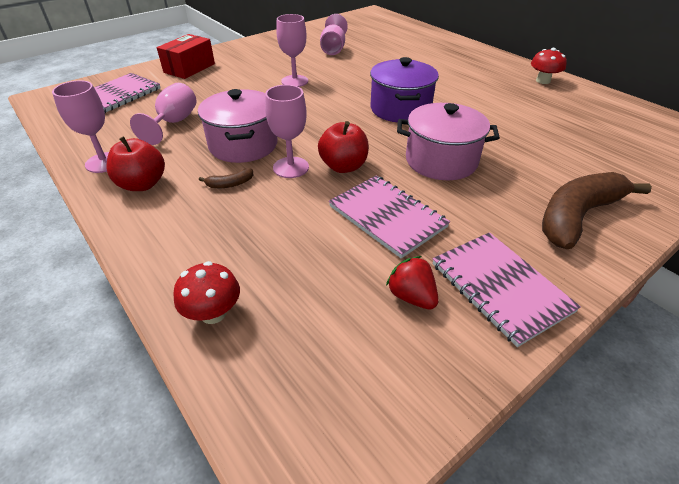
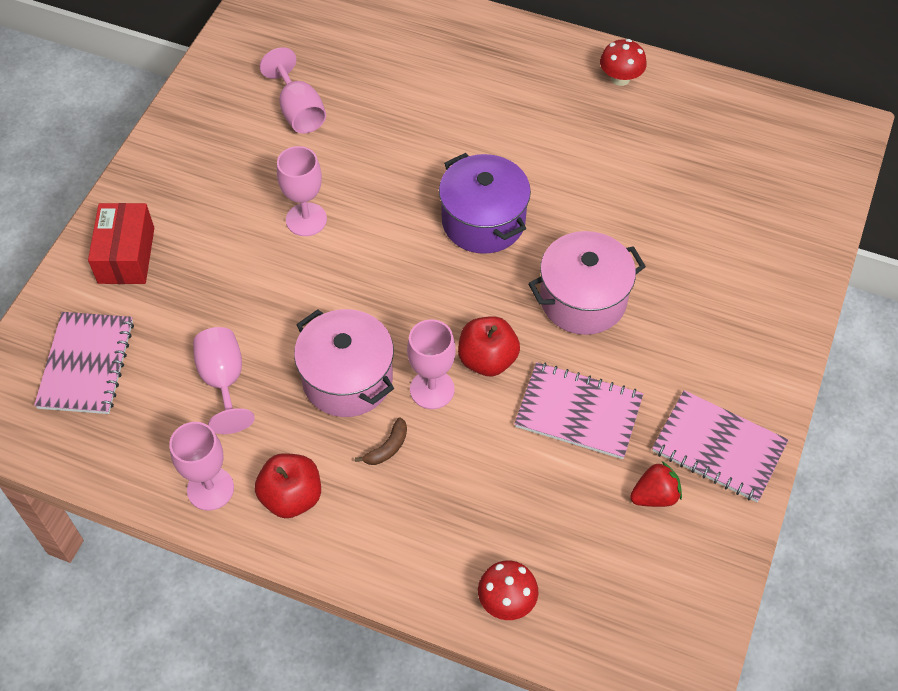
camera: 30 degrees left, 15 degrees up
(411, 296) = (654, 495): red strawberry -> red strawberry turned 135 degrees clockwise
(577, 216) = (747, 323): brown banana -> none

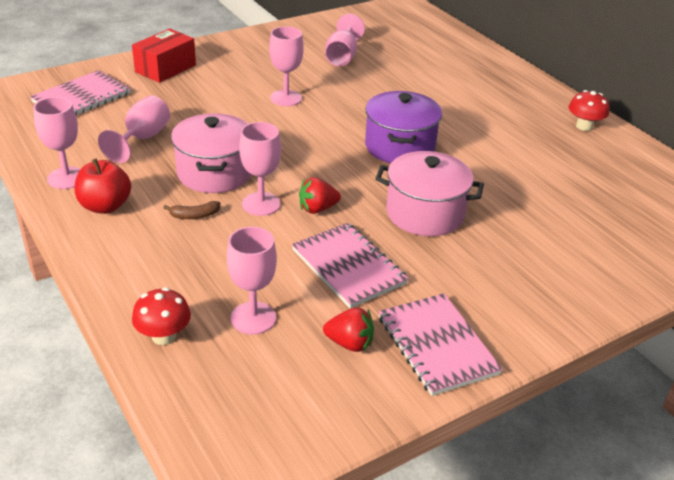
camera: 35 degrees right, 20 degrees down
(487, 359) = (317, 209): red apple -> red strawberry
(557, 527) = (253, 318): none -> pink goblet

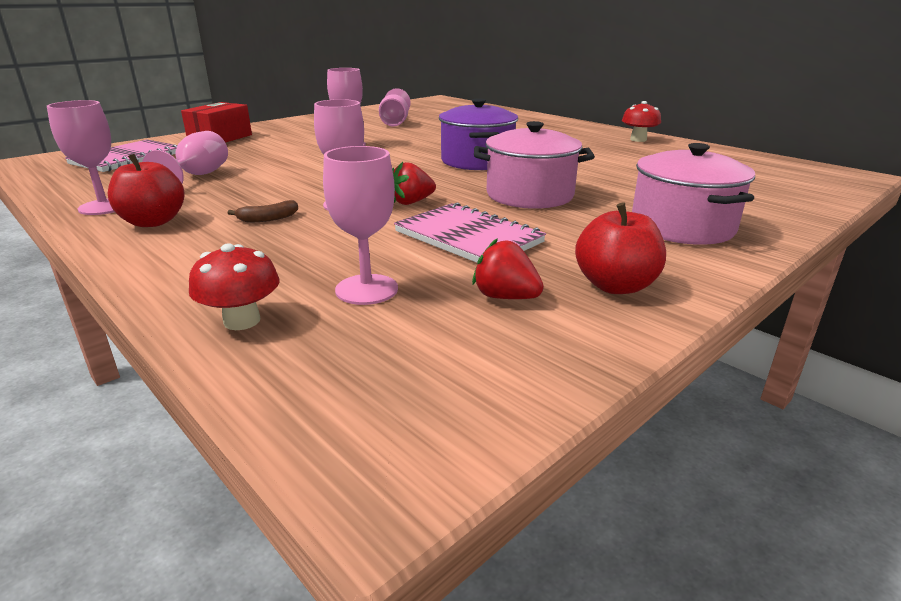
camera: 10 degrees left, 10 degrees down
(215, 173) = (286, 190): pink pot -> pink pot (682, 227)
(350, 343) = (505, 297): red strawberry -> red strawberry turned 150 degrees counterclockwise
(437, 345) = (615, 286): pink notebook -> red apple

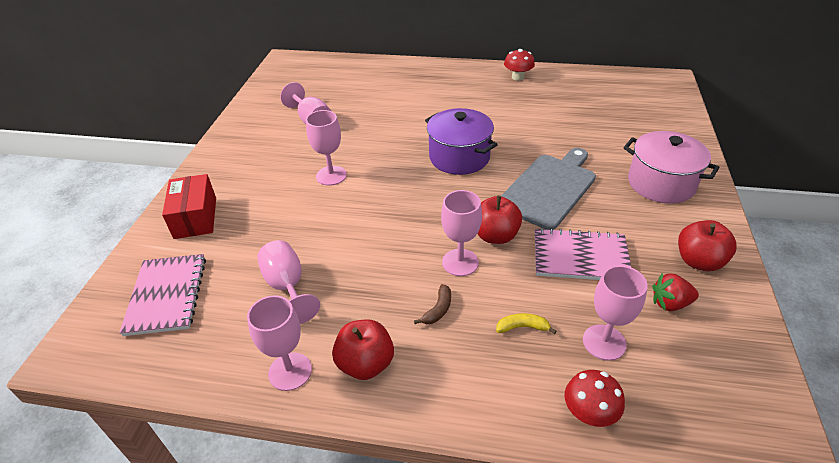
camera: 35 degrees left, 15 degrees up
(311, 251) = (522, 327): none -> yellow banana
(411, 202) = (495, 236): red strawberry -> red apple
(529, 195) = (549, 188): pink pot -> grey cutting board

